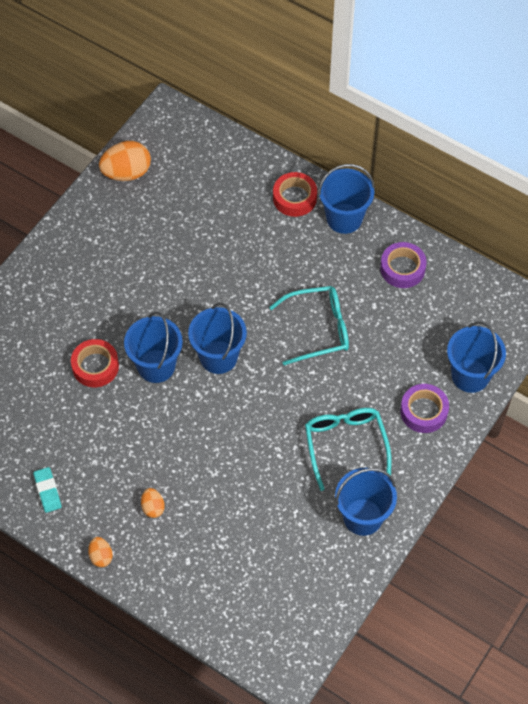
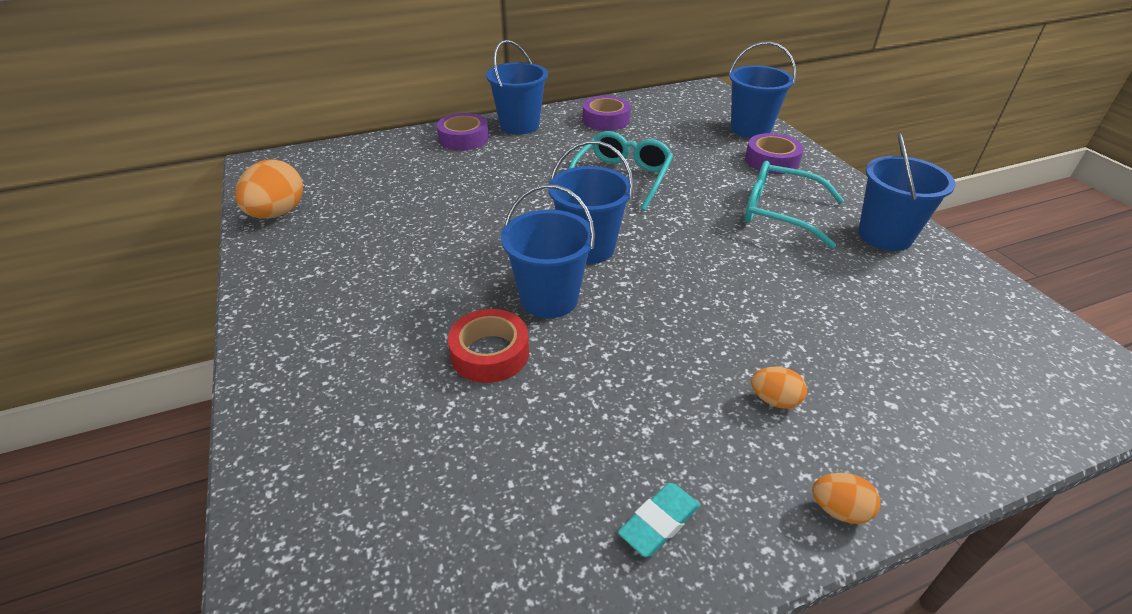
camera: 55 degrees left, 20 degrees down
(47, 491) = (659, 522): turquoise eraser -> turquoise eraser turned 60 degrees counterclockwise
(294, 198) = (463, 138): red tape -> purple tape

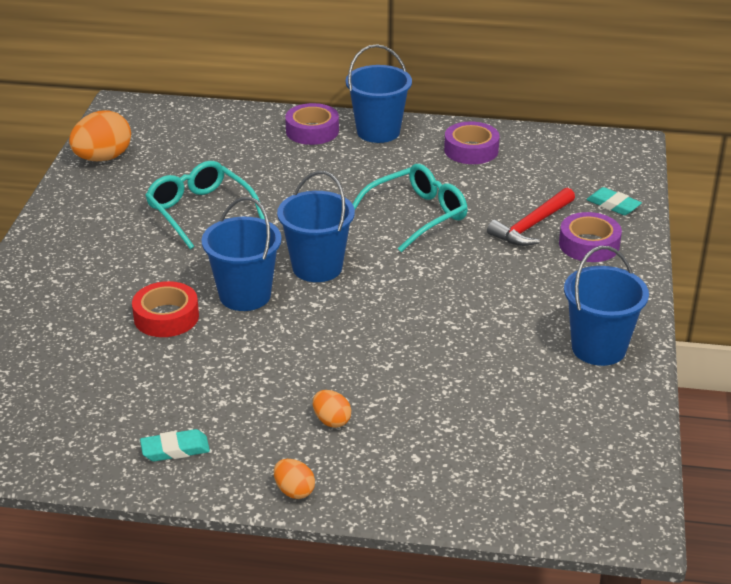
camera: 30 degrees right, 5 degrees down
(715, 159) = (531, 225): none -> red hammer
(750, 129) = (613, 205): blue bucket -> turquoise eraser
(780, 213) = (526, 295): turquoise glasses -> turquoise glasses (200, 212)

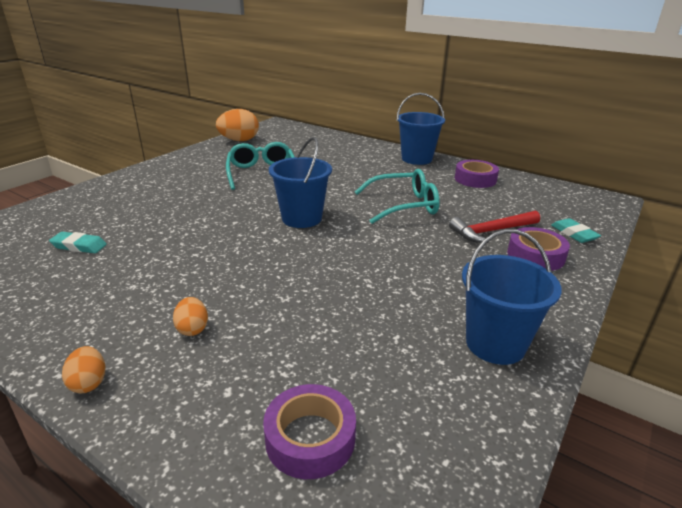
camera: 25 degrees right, 5 degrees down
(166, 317) = (169, 221): red tape -> none
(175, 449) = (54, 310): turquoise eraser -> turquoise eraser (79, 246)
(245, 295) = (234, 222): blue bucket -> none
(312, 131) = (374, 151): purple tape -> purple tape (310, 438)

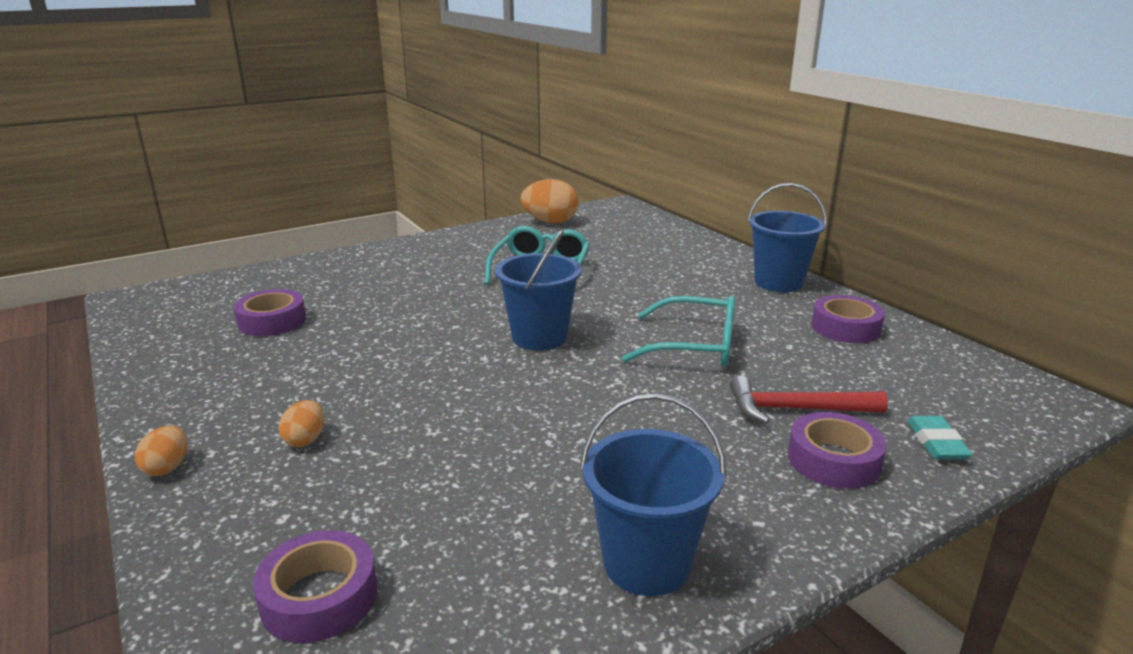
camera: 25 degrees right, 5 degrees down
(79, 246) = (272, 321): turquoise eraser -> purple tape

